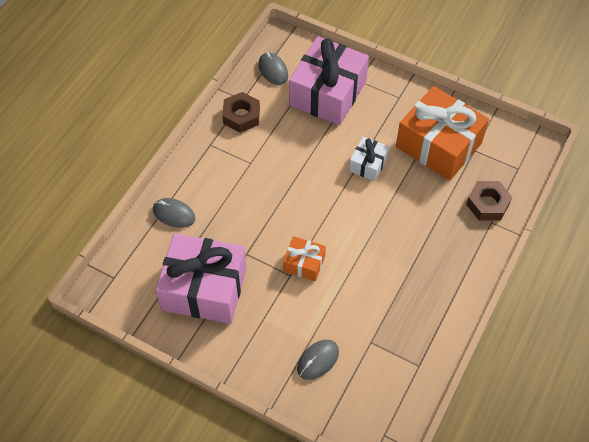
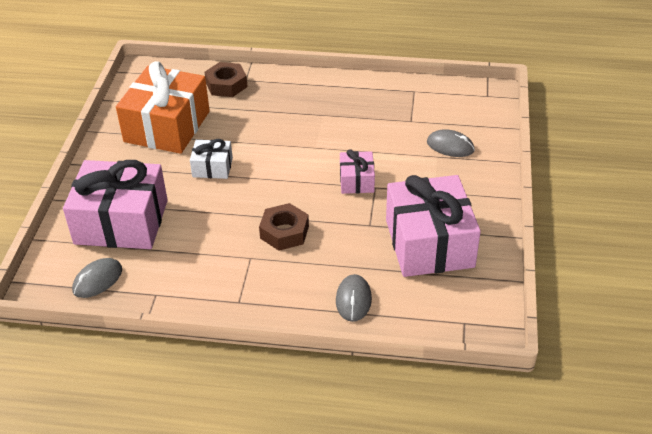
camera: 110 degrees left, 15 degrees down
(241, 116) = (183, 287): brown nut -> brown nut (284, 232)
(304, 263) = (356, 181): orange gift -> pink gift

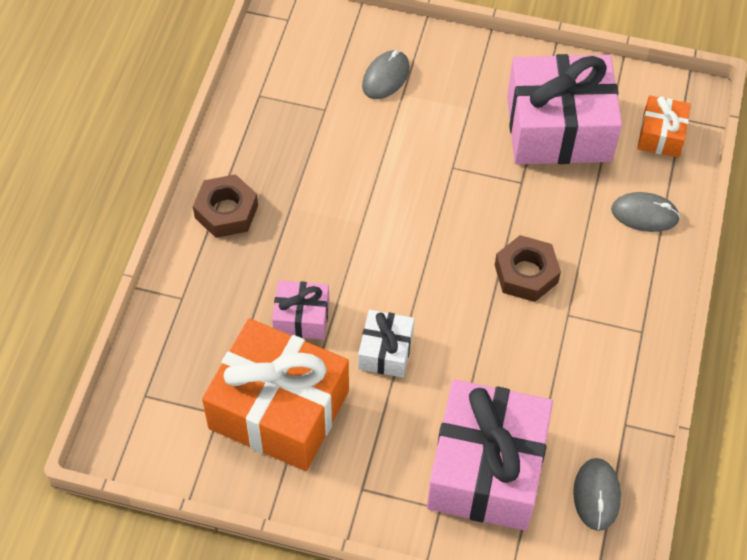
camera: 85 degrees left, 15 degrees up
(97, 280) = (596, 495): grey mouse -> grey mouse turned 45 degrees clockwise
(226, 85) = (189, 325): brown nut -> brown nut (226, 211)
(356, 181) = (438, 185): pink gift -> pink gift (301, 318)
(441, 308) = (661, 135): none -> orange gift

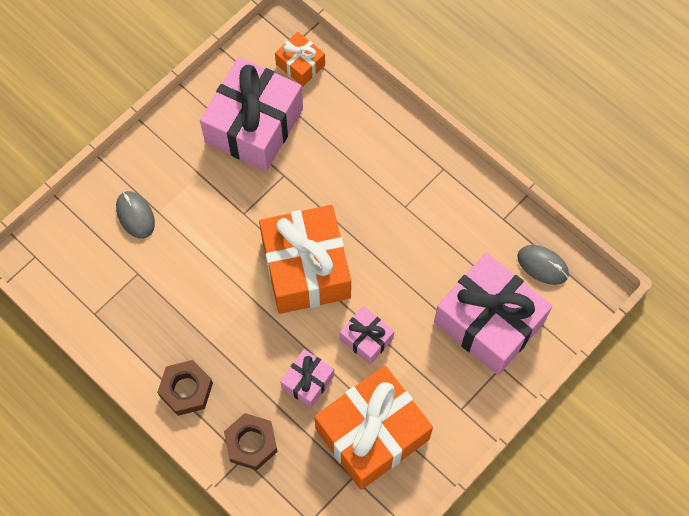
camera: 60 degrees left, 10 degrees up
(385, 351) = (366, 339): white gift -> pink gift
(429, 254) = (306, 268): none -> orange gift
(526, 273) = (358, 214): brown nut -> brown nut (251, 443)
(644, 214) = (356, 113): grey mouse -> none

